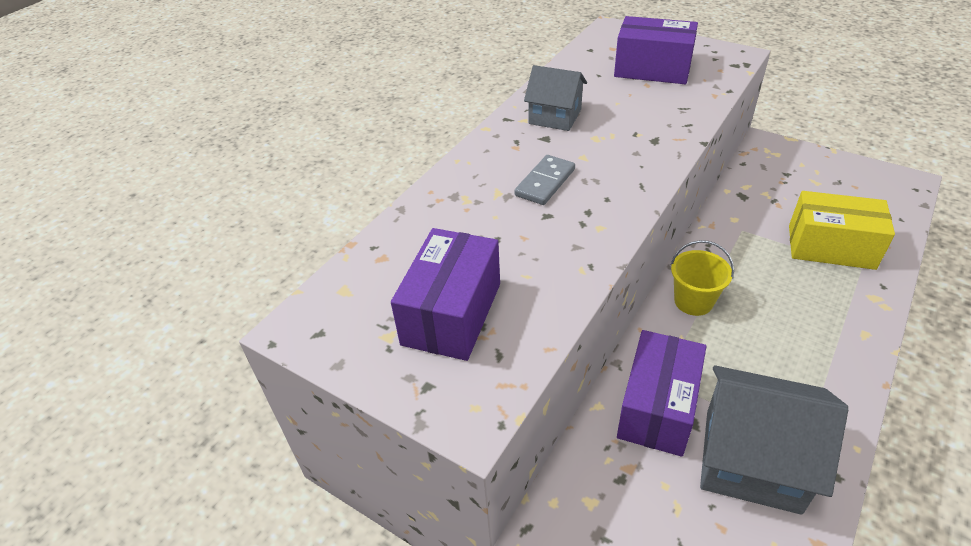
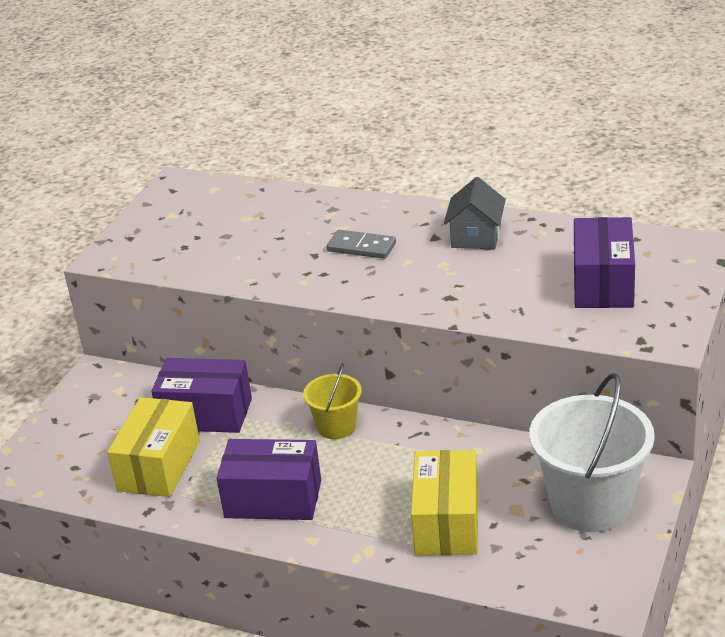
camera: 80 degrees right, 10 degrees down
(451, 313) = (195, 233): purple box -> purple box (273, 499)
(752, 460) = (159, 466): grey house -> yellow box
(802, 174) = (590, 504): none -> white bucket

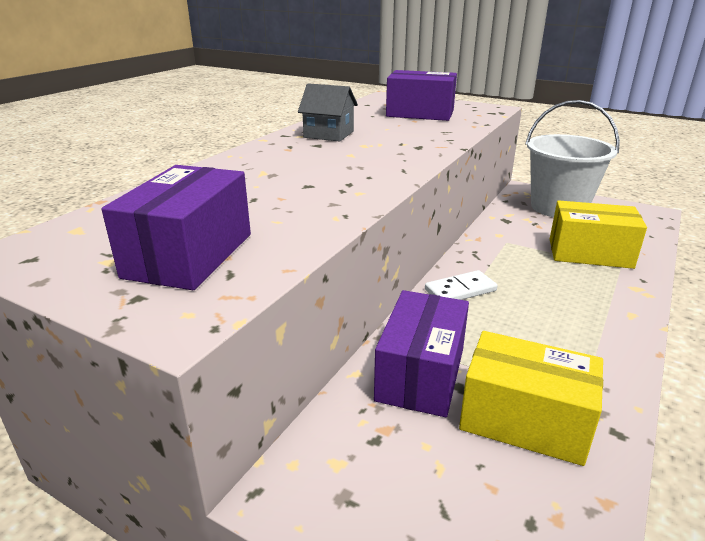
camera: 85 degrees left, 5 degrees down
(273, 499) = (576, 333): purple box -> purple box (189, 255)
(336, 427) = (460, 290): yellow bucket -> white domino
(361, 247) = (310, 167): grey domino -> none

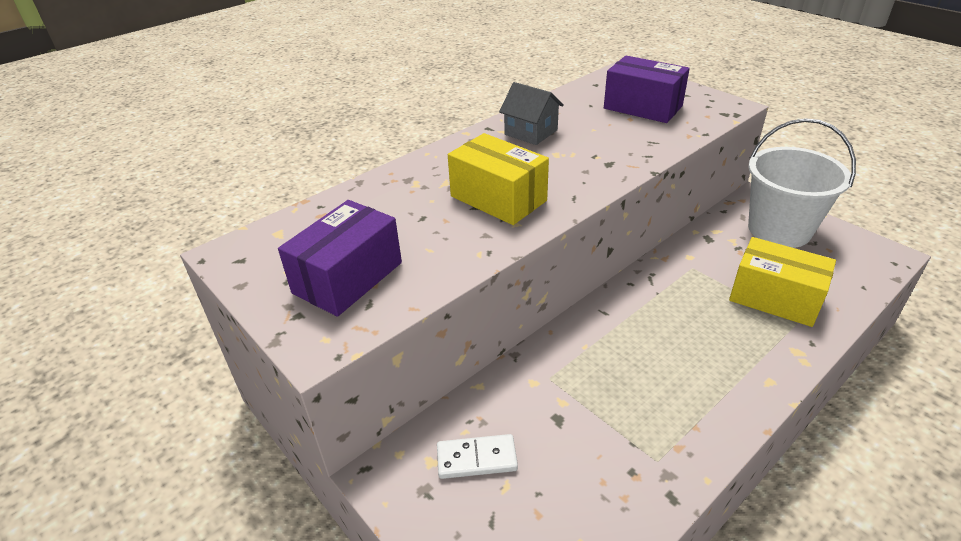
camera: 20 degrees right, 10 degrees up
(421, 374) = (532, 399): purple box -> none
(460, 290) = (612, 318): white domino -> white domino (476, 459)
(524, 420) = (597, 464): yellow box -> yellow box (498, 198)

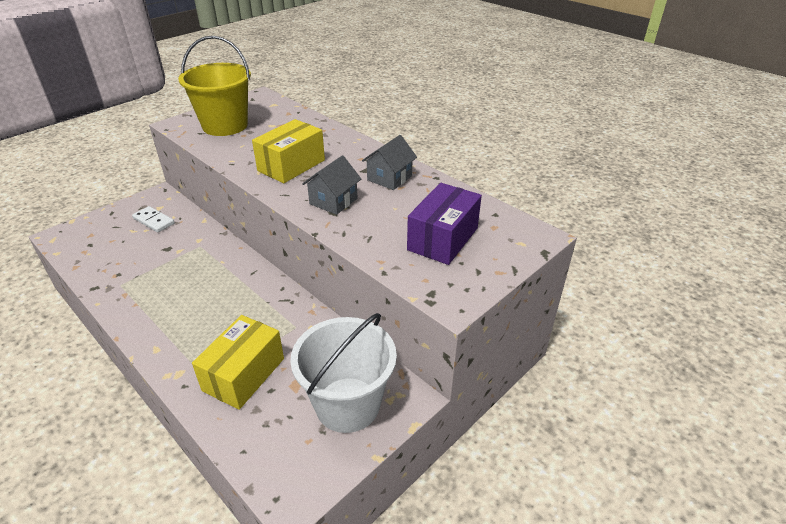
camera: 85 degrees right, 0 degrees up
(348, 277) = (225, 125): purple box -> yellow bucket
(476, 459) = (153, 221): white domino -> white domino turned 45 degrees counterclockwise
(585, 164) = (333, 201): none -> grey house

